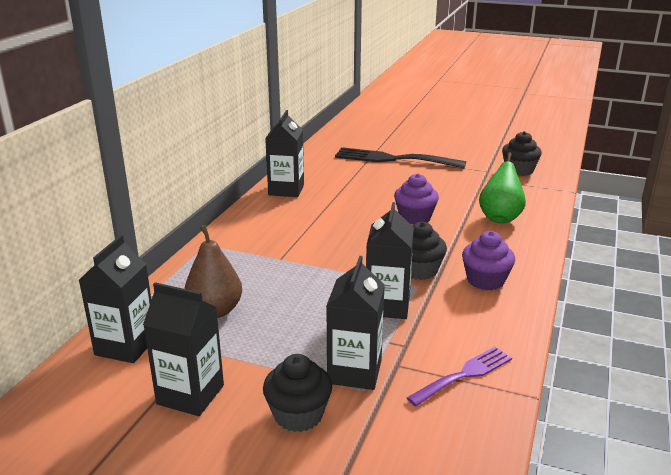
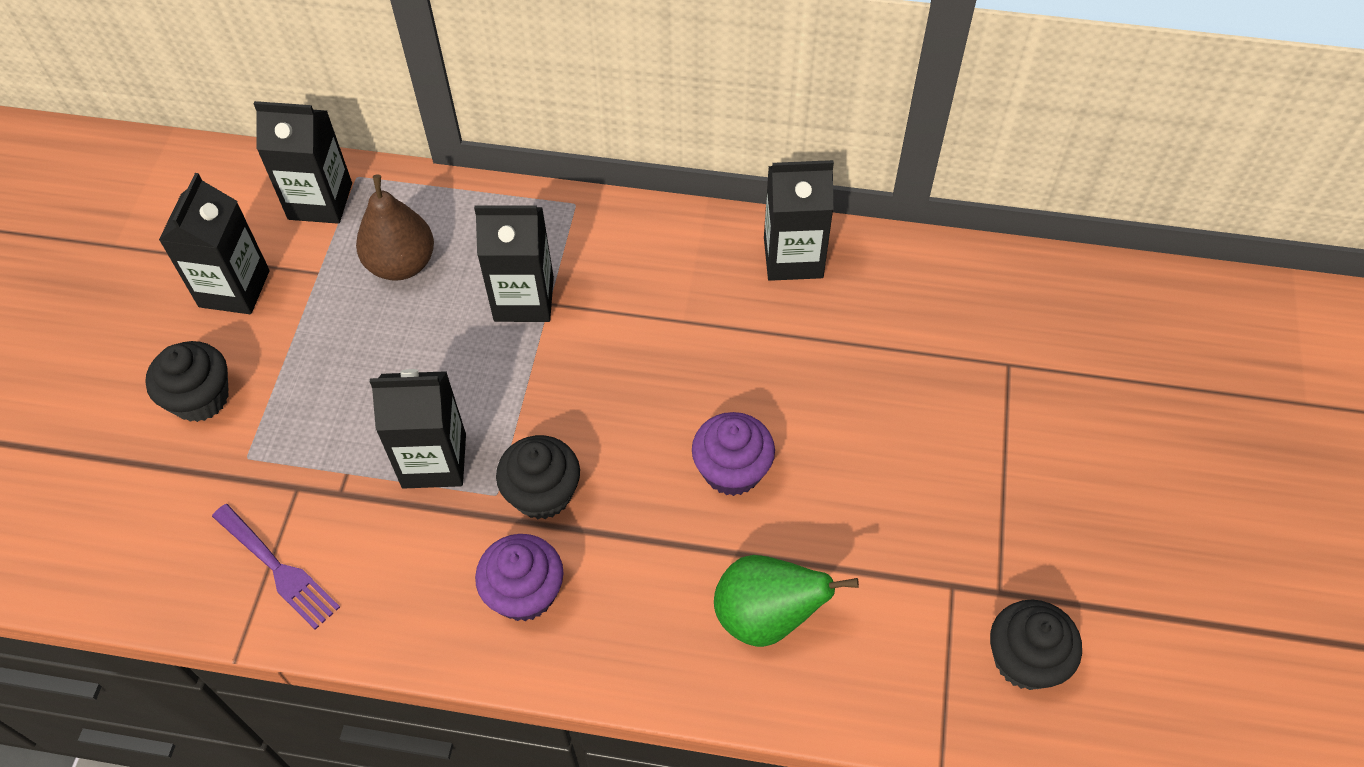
camera: 80 degrees right, 30 degrees up
(354, 372) = (280, 442): black carton -> black carton (524, 299)
(393, 159) = (999, 405): black fork -> none

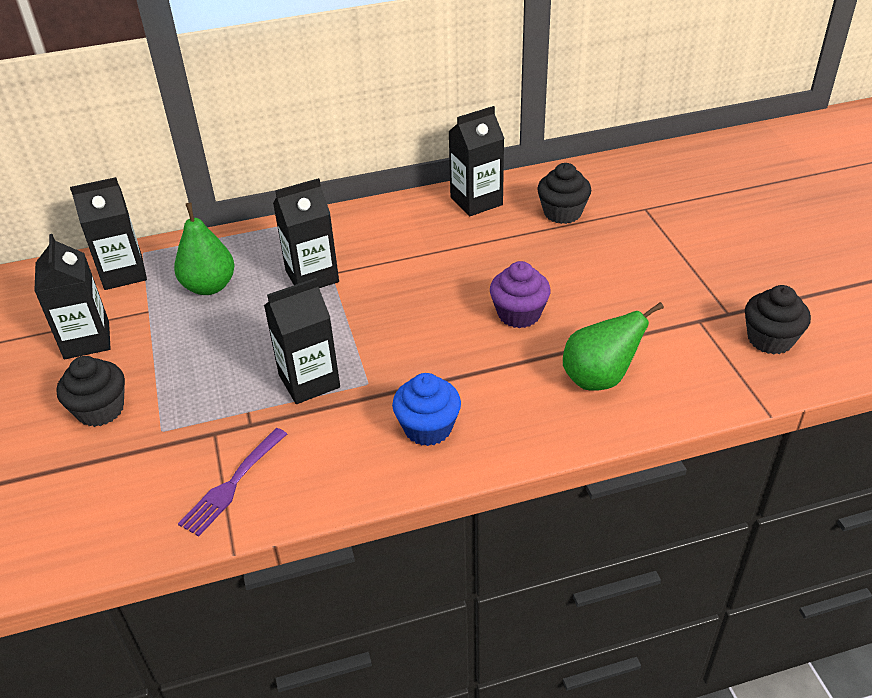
camera: 25 degrees left, 15 degrees down
(278, 569) = (232, 485): purple fork -> purple fork turned 105 degrees clockwise
(401, 264) = (209, 286): brown pear -> green pear
(524, 593) = (428, 428): purple cupcake -> blue cupcake
(542, 493) = (400, 371): black cupcake -> black cupcake (562, 213)

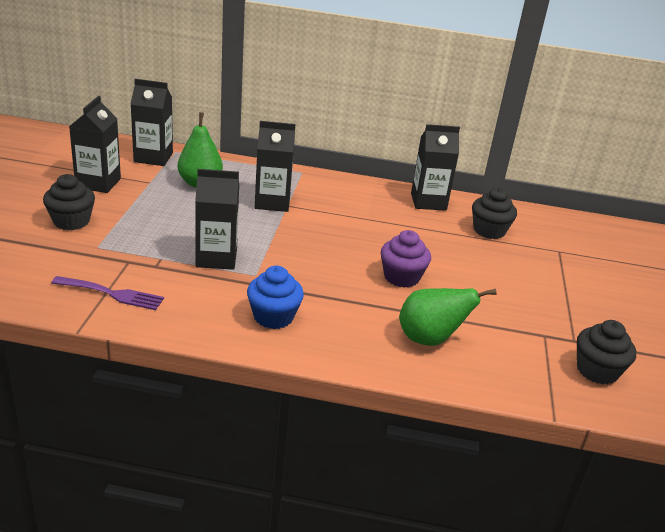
camera: 20 degrees right, 10 degrees down
(232, 485) = (112, 294): purple fork -> purple fork turned 135 degrees counterclockwise

